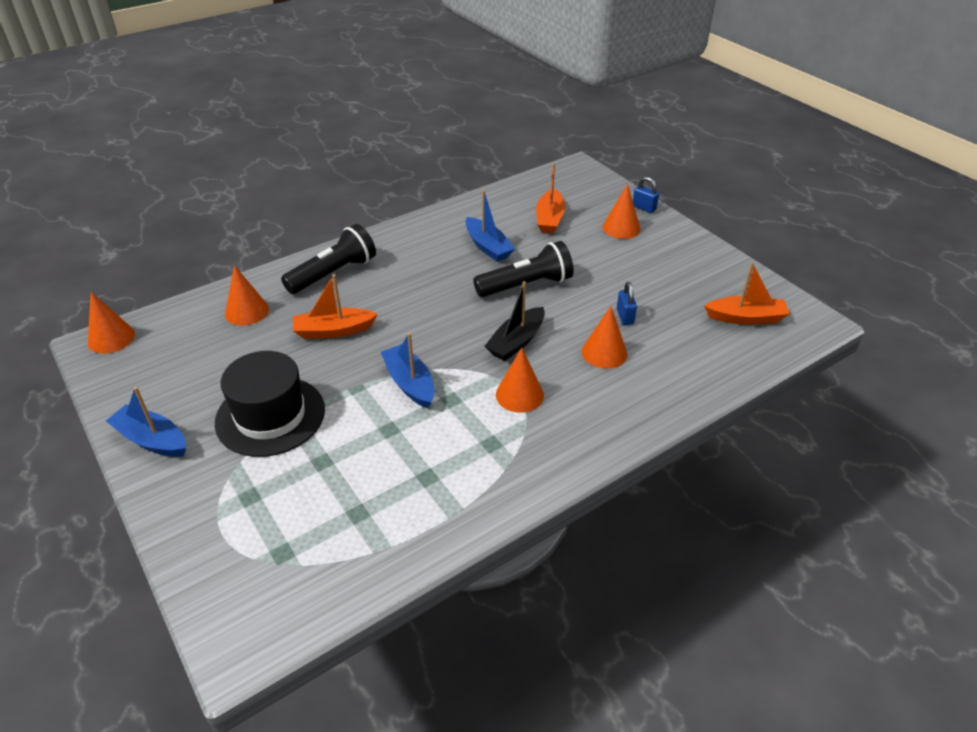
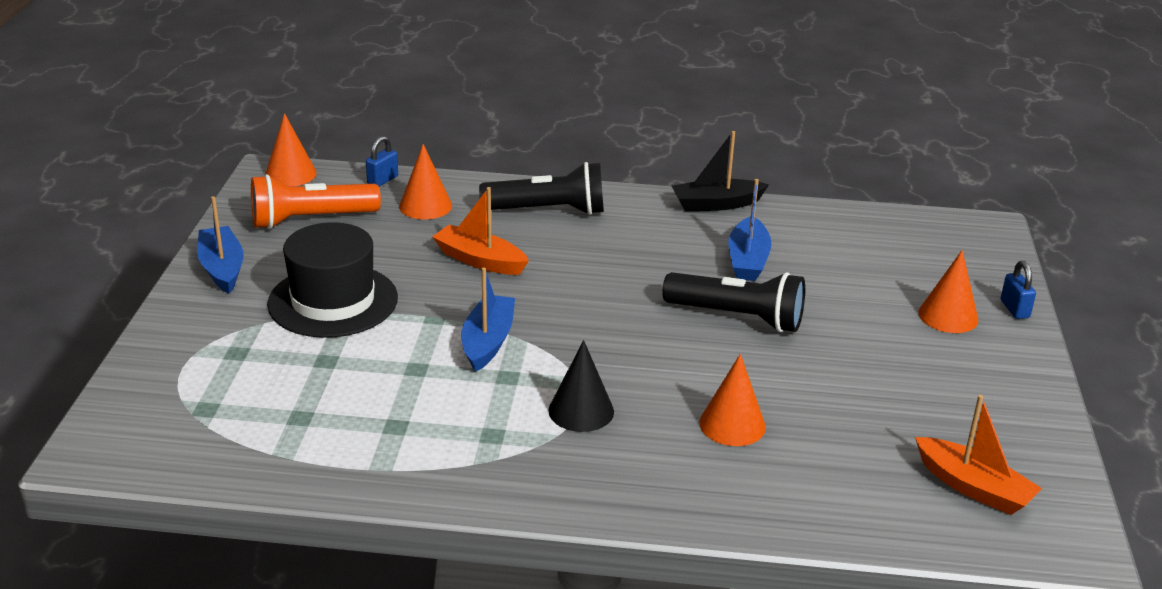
camera: 40 degrees right, 10 degrees down
(174, 365) = (310, 220): none -> orange flashlight
(516, 342) = (647, 363): black boat -> black boat (716, 204)
(519, 395) = (581, 411): orange cone -> black cone
(549, 219) = (865, 266): orange boat -> none
(625, 316) = (811, 404): blue padlock -> blue padlock (382, 180)

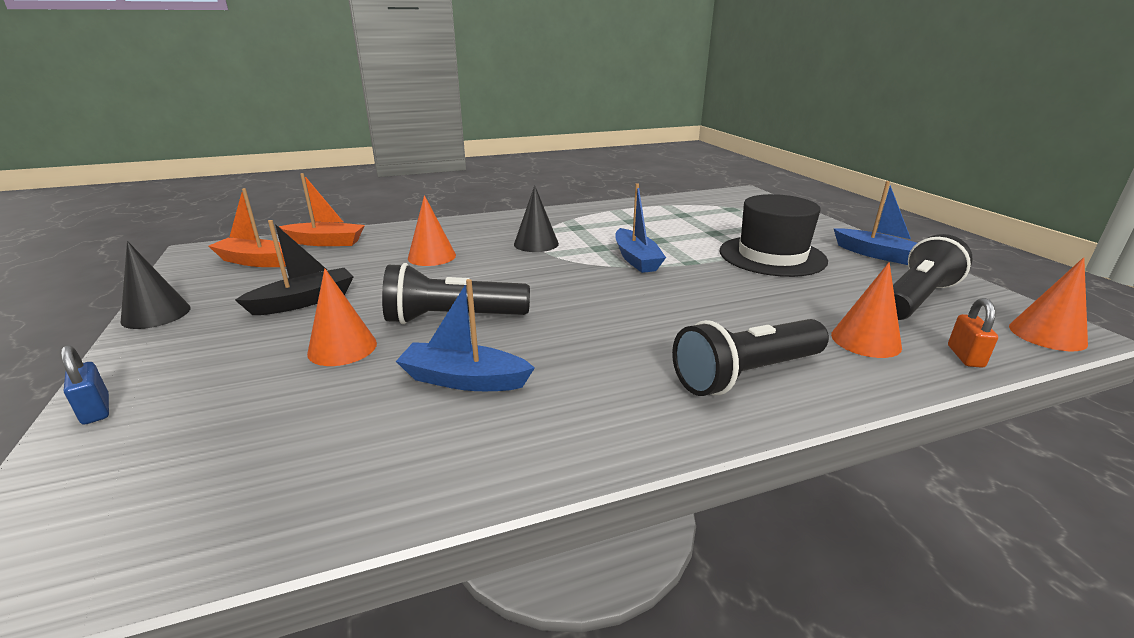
camera: 155 degrees right, 5 degrees down
(310, 220) = (916, 299): orange flashlight -> black flashlight
(382, 180) = (965, 356): blue padlock -> orange padlock
(480, 260) = (726, 305): orange boat -> orange boat (326, 242)
(716, 204) = (550, 462): black boat -> black boat (304, 301)
(748, 260) = (464, 380): blue boat -> blue boat turned 60 degrees counterclockwise
(948, 316) = (205, 377): orange cone -> orange cone (342, 348)
(1042, 409) = (156, 314): none -> black cone

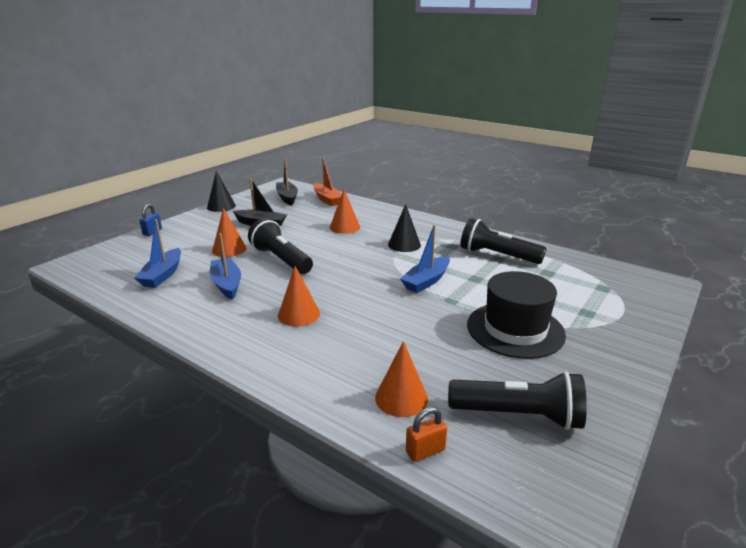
camera: 55 degrees right, 0 degrees up
(256, 261) = (287, 197): orange boat -> black boat
(746, 375) = (303, 359): black flashlight -> black flashlight (497, 255)
(878, 255) = (606, 382): blue boat -> blue boat (162, 275)
(1047, 334) = (532, 504): orange cone -> orange cone (298, 314)

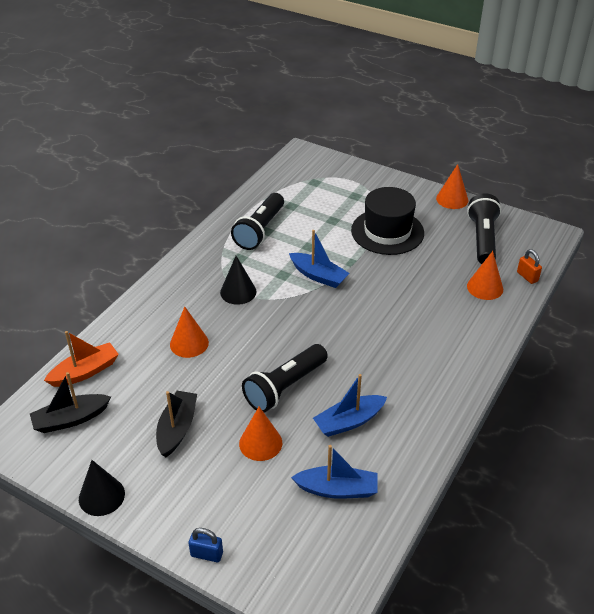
camera: 95 degrees left, 15 degrees up
(298, 314) = (395, 354): orange cone -> orange cone (452, 199)

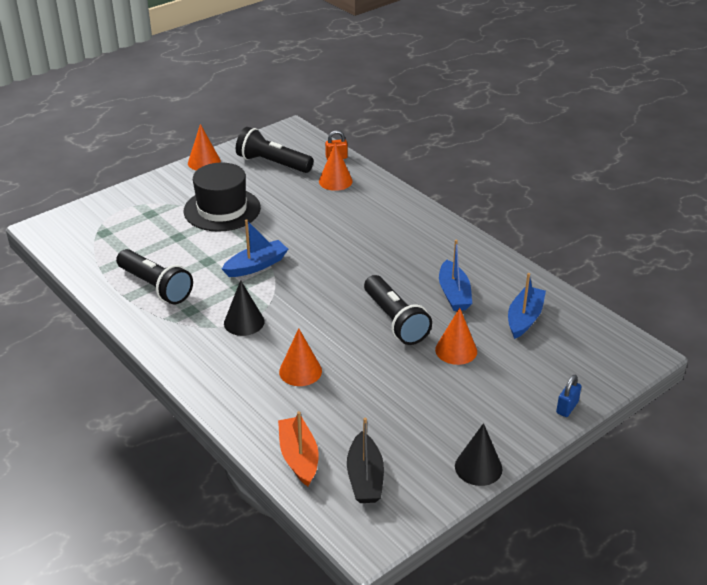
camera: 70 degrees left, 5 degrees down
(177, 428) = (414, 400): black boat -> none

